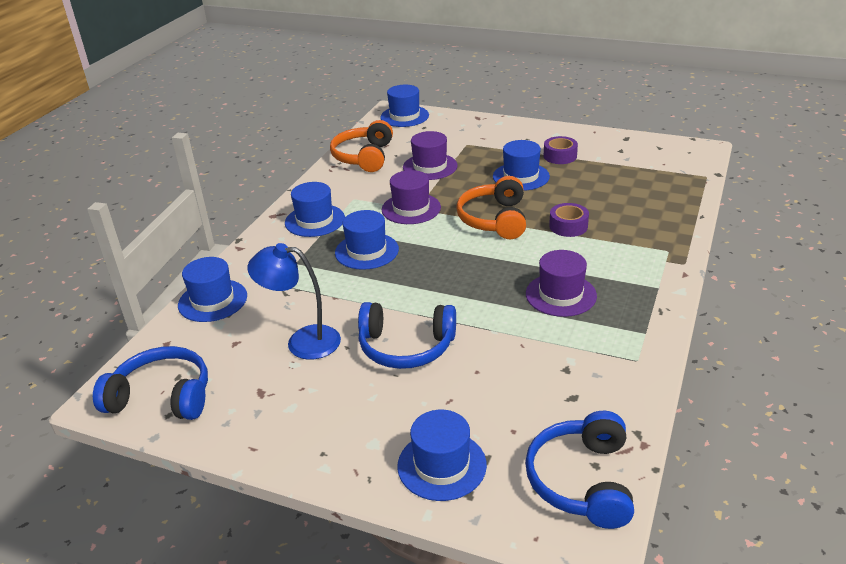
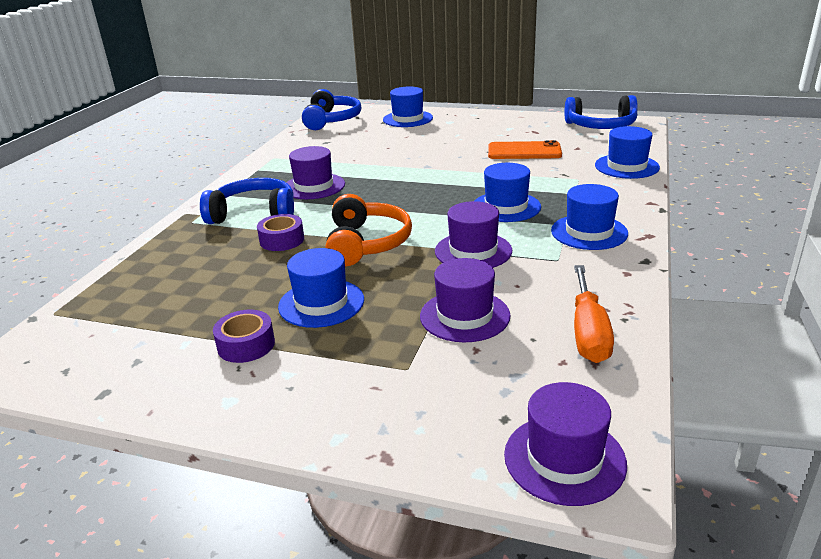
camera: 175 degrees right, 5 degrees down
(302, 341) = (524, 151): blue lamp -> orange phone
(364, 157) = (588, 332): orange headphones -> orange screwdriver
(404, 116) = (564, 459): blue hat -> purple hat
(406, 347) = (442, 154): blue headphones -> blue headphones (254, 214)

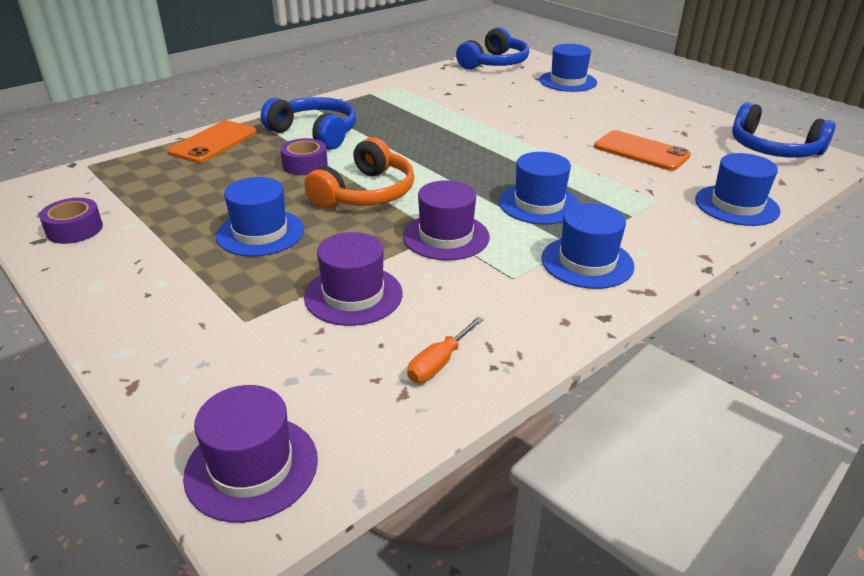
camera: 30 degrees right, 5 degrees up
(164, 251) = (213, 142): none -> orange phone
(246, 345) = (165, 244): purple tape -> purple tape (74, 229)
(314, 186) = (394, 124): purple hat -> none
(588, 332) = (439, 363): orange screwdriver -> orange screwdriver, size x0.61

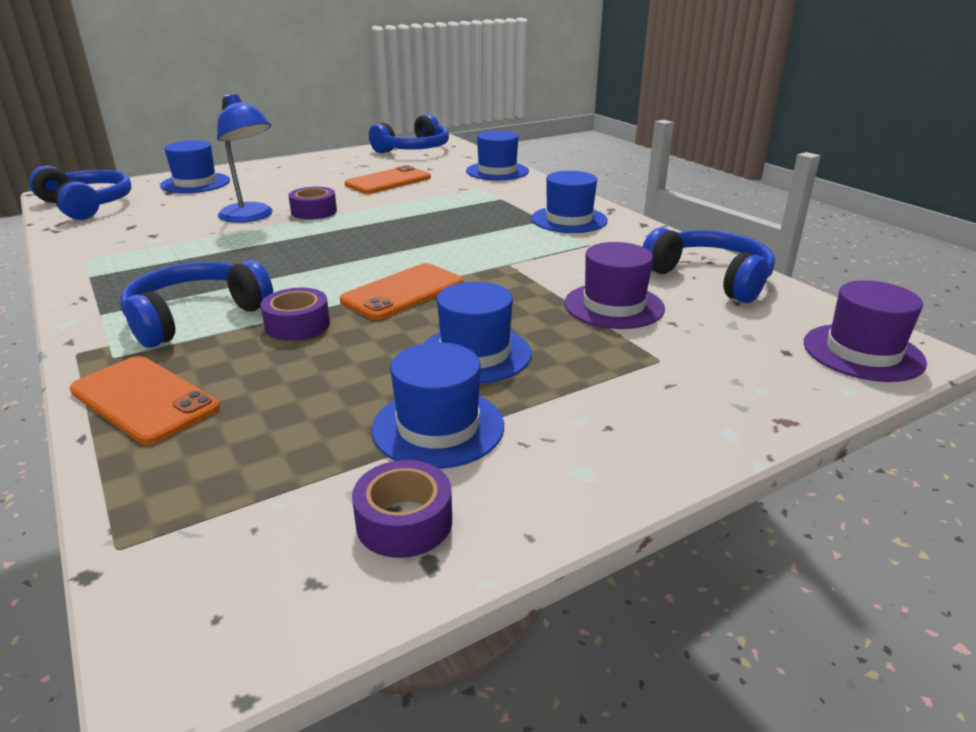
camera: 80 degrees left, 5 degrees down
(365, 193) = (403, 292): orange headphones -> orange phone
(439, 363) = (710, 278): orange screwdriver -> blue headphones
(446, 236) = (514, 262): purple hat -> none
(501, 114) = (251, 217): none -> blue lamp
(528, 134) = (314, 211): none -> purple tape
(539, 204) = (467, 223): blue hat -> blue hat (438, 427)

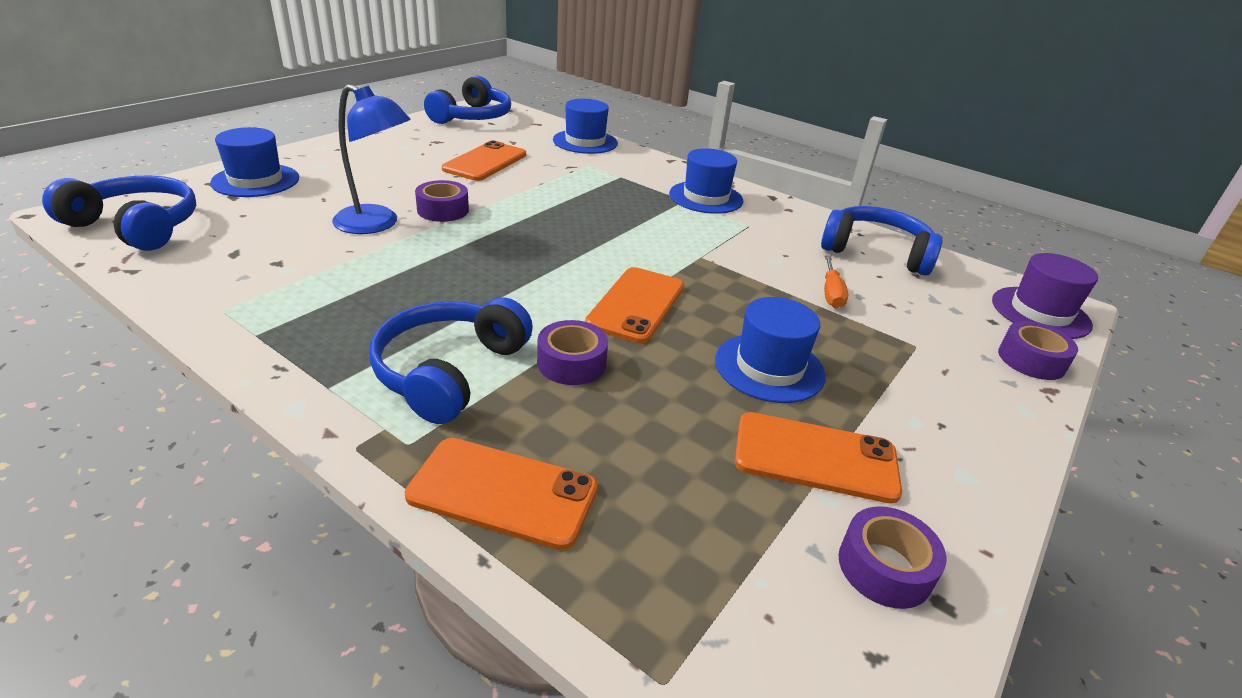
camera: 25 degrees left, 5 degrees up
(438, 427) = (815, 457): blue hat -> orange phone
(614, 306) = (831, 293): purple hat -> orange screwdriver
(794, 392) = (1031, 360): none -> purple tape

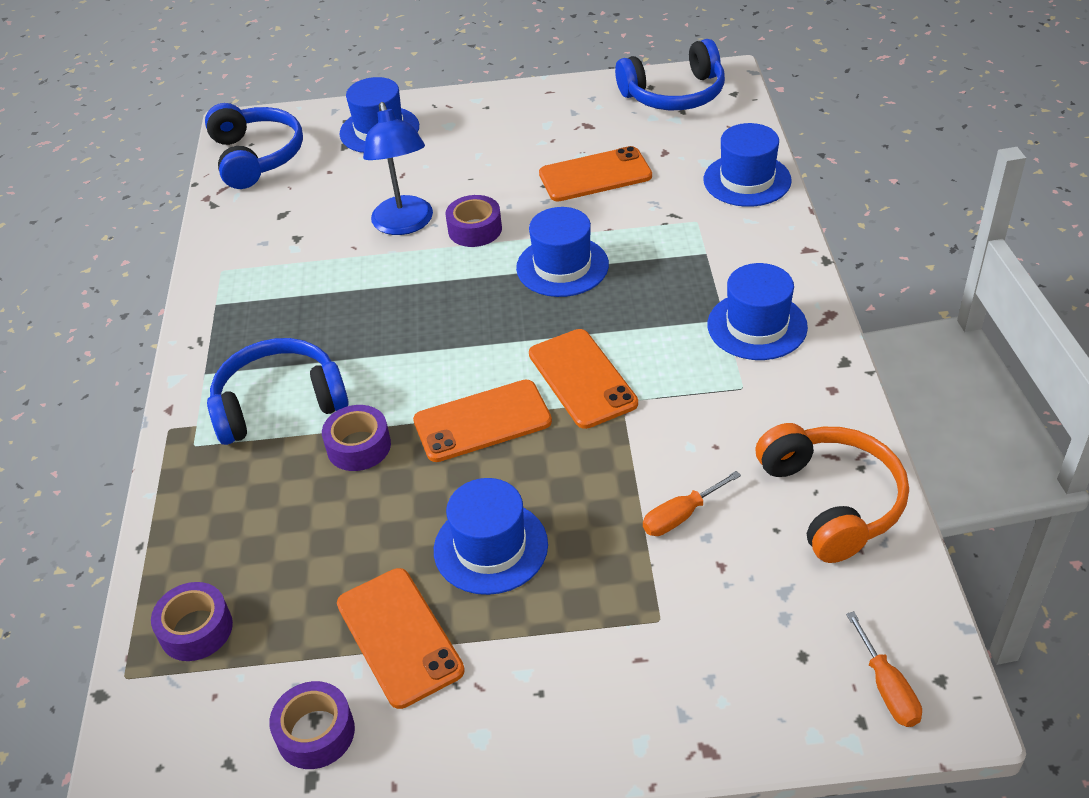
camera: 55 degrees right, 10 degrees up
(503, 492) = (197, 514): orange phone -> orange phone (582, 378)
(543, 209) = (562, 266): none -> blue hat
(876, 252) = (832, 501): blue headphones -> orange headphones
(1031, 360) = (753, 716): purple tape -> purple tape (196, 629)
(1040, 312) = (887, 688): purple hat -> orange screwdriver

